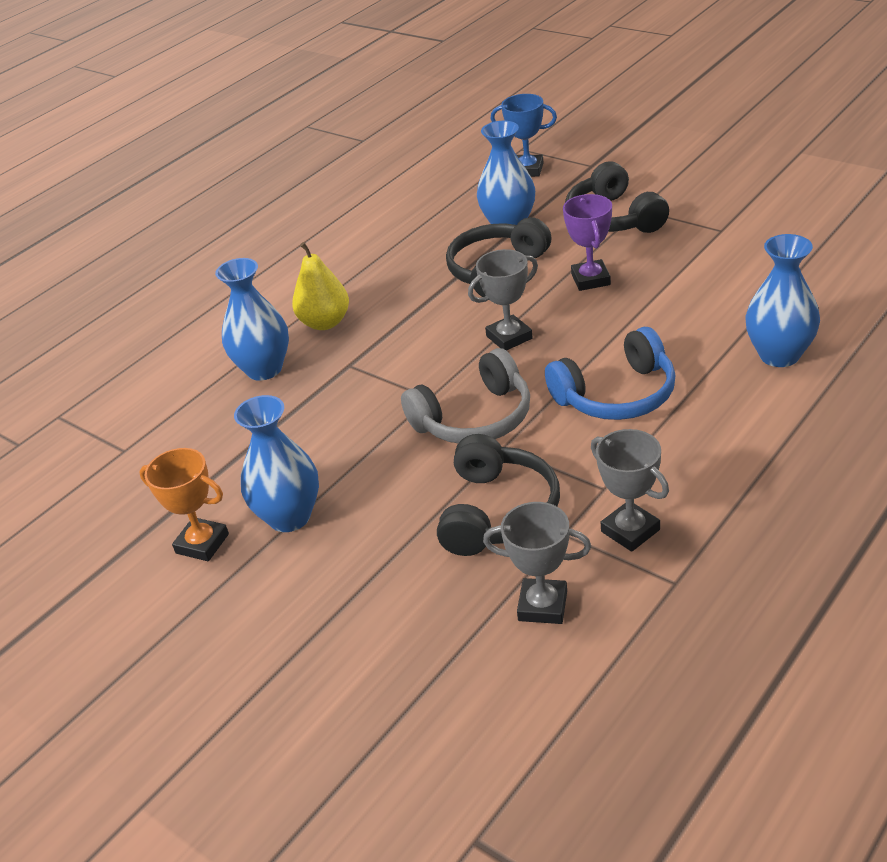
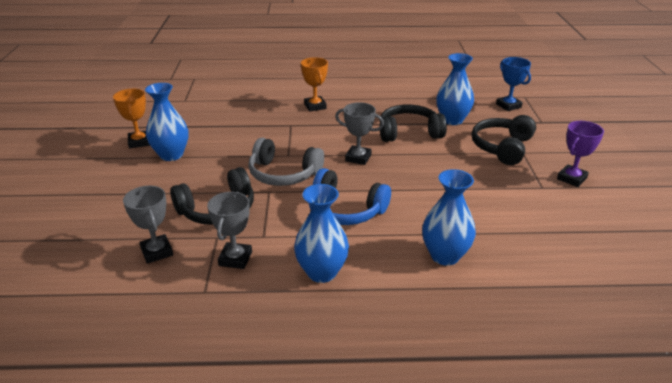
camera: 45 degrees right, 5 degrees down
(264, 369) = (266, 106): blue vase -> blue vase (322, 272)
(325, 322) = (315, 106): yellow pear -> orange trophy
(590, 279) = (437, 162): purple trophy -> purple trophy (571, 178)

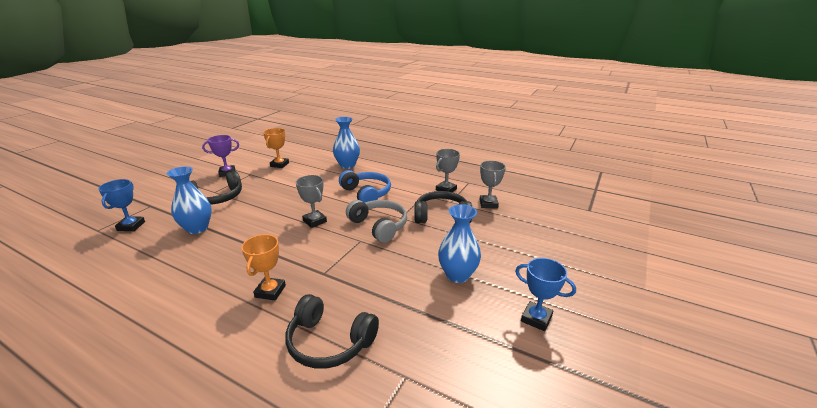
camera: 150 degrees left, 5 degrees down
(96, 145) = (536, 318): none -> blue trophy
(139, 142) = (486, 306): orange trophy -> orange trophy (279, 165)
(322, 272) = (408, 174): blue vase -> none
(409, 132) = (247, 229): black headphones -> black headphones (329, 342)

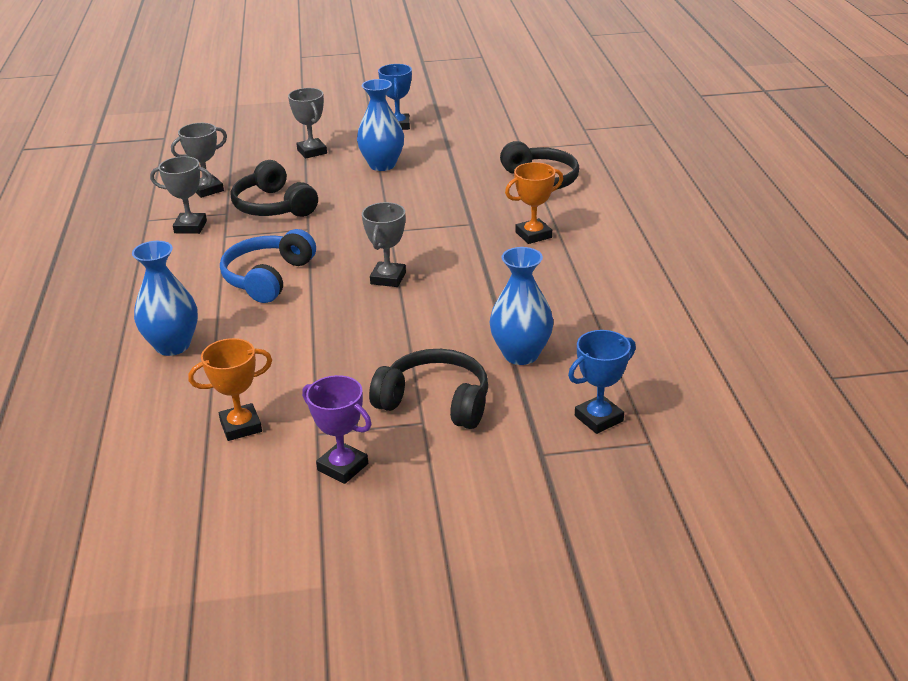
camera: 125 degrees left, 5 degrees up
(379, 226) = (345, 233): grey headphones -> none
(514, 254) = (312, 152): none -> grey trophy

